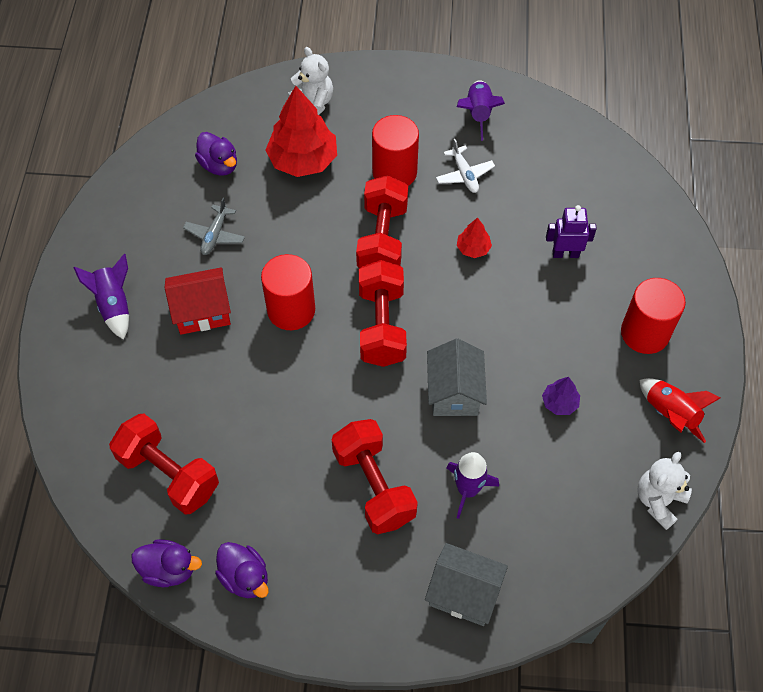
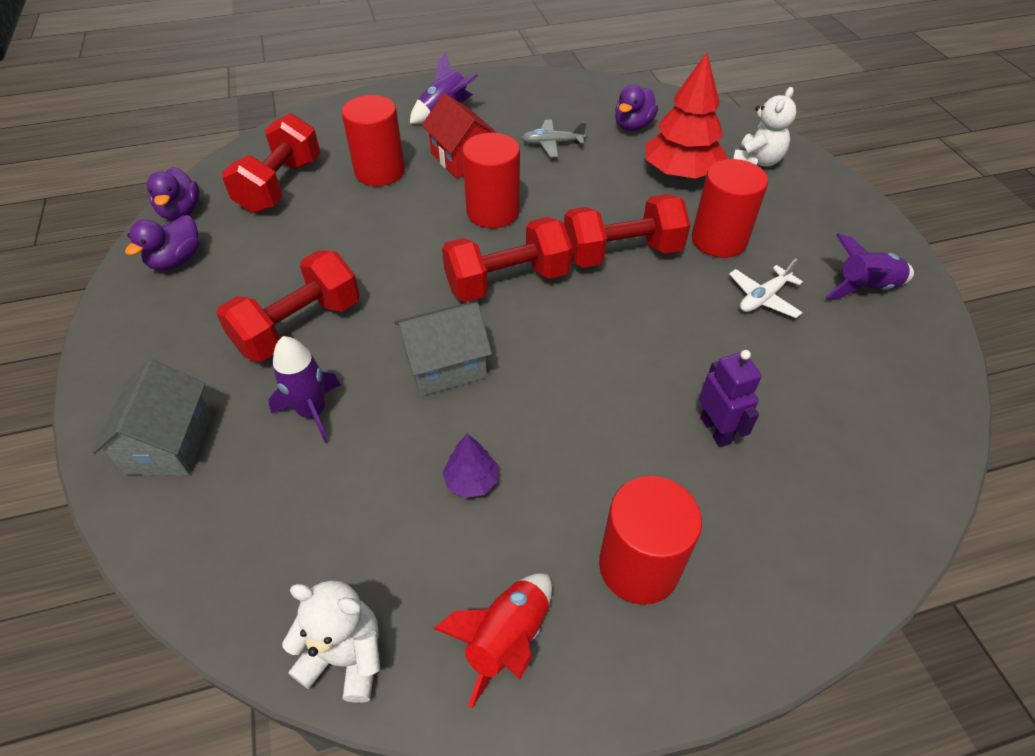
camera: 70 degrees right, 10 degrees down
(188, 384) = (380, 172): none -> red cylinder
(473, 248) = (660, 332): red tree -> none

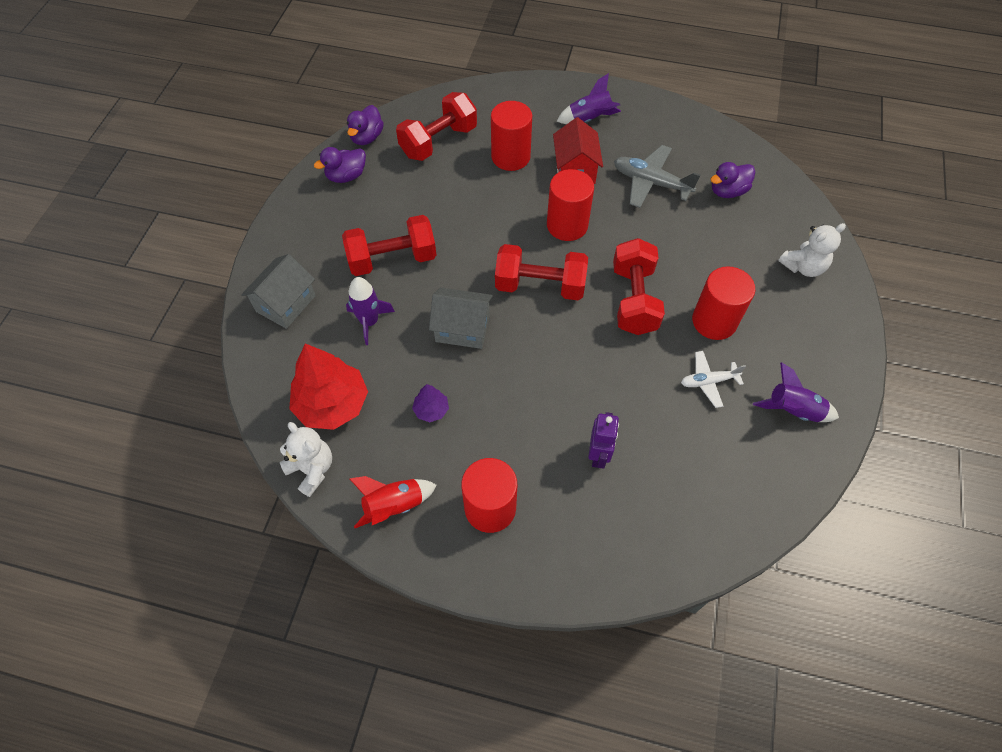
camera: 30 degrees right, 10 degrees up
(552, 144) = (651, 183): grey plane -> grey plane, size x1.61
(621, 253) = (634, 300): red dumbbell -> red dumbbell turned 75 degrees clockwise
(681, 173) = (732, 251): red tree -> red tree (332, 404)

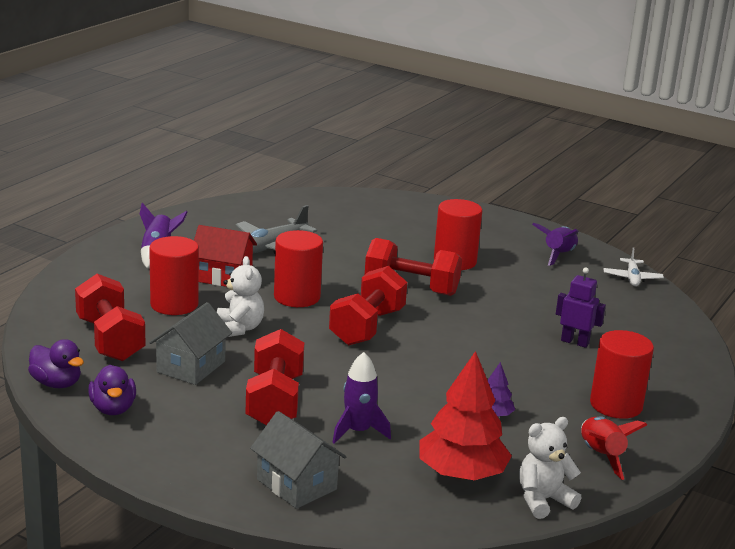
camera: 75 degrees left, 35 degrees down
(462, 328) = (398, 378): grey house -> grey house (191, 367)
(708, 381) = (517, 279): white plane -> white plane (632, 278)
(727, 191) = (310, 219): purple duck -> none
(803, 267) = (417, 214): white teddy bear -> white teddy bear (239, 328)

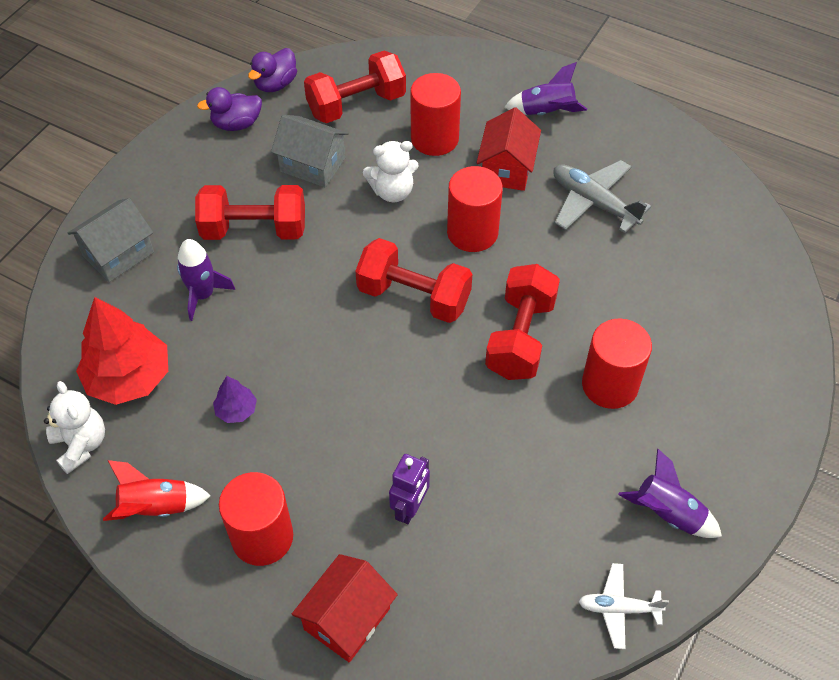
camera: 90 degrees right, 30 degrees up
(673, 372) = (347, 618): none -> red house

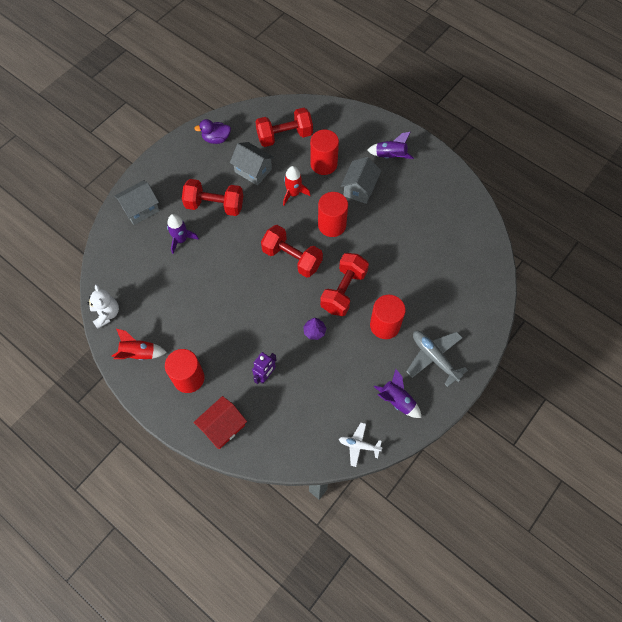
camera: 10 degrees right, 10 degrees up
(129, 377) = (136, 281): red tree -> none
(236, 410) = (187, 308): purple tree -> purple tree (314, 331)
(275, 84) = (242, 116): purple duck -> none
(392, 192) = (293, 193): white teddy bear -> red rocket
(507, 168) = (360, 188): red house -> grey house
(594, 203) = (403, 217): grey plane -> grey plane (434, 358)

